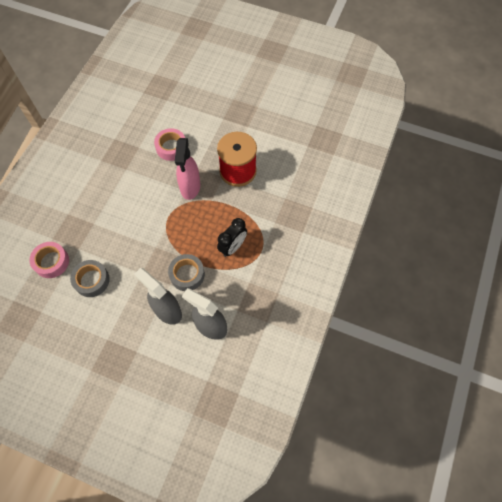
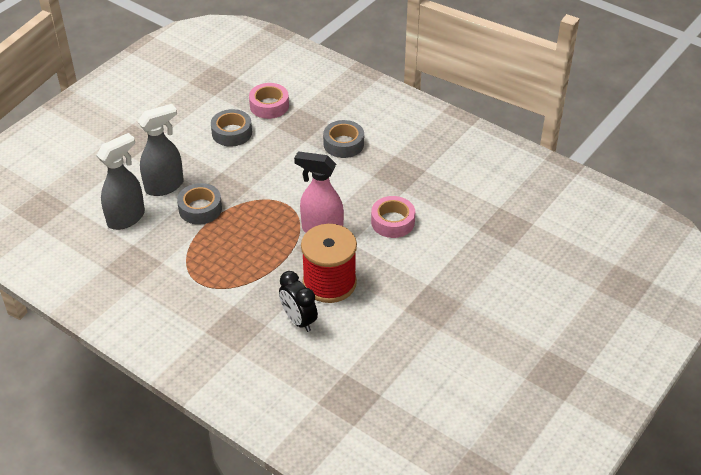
camera: 105 degrees right, 20 degrees down
(93, 195) = (343, 144): none -> grey tape
(233, 247) = (216, 256): black clock -> black clock (298, 320)

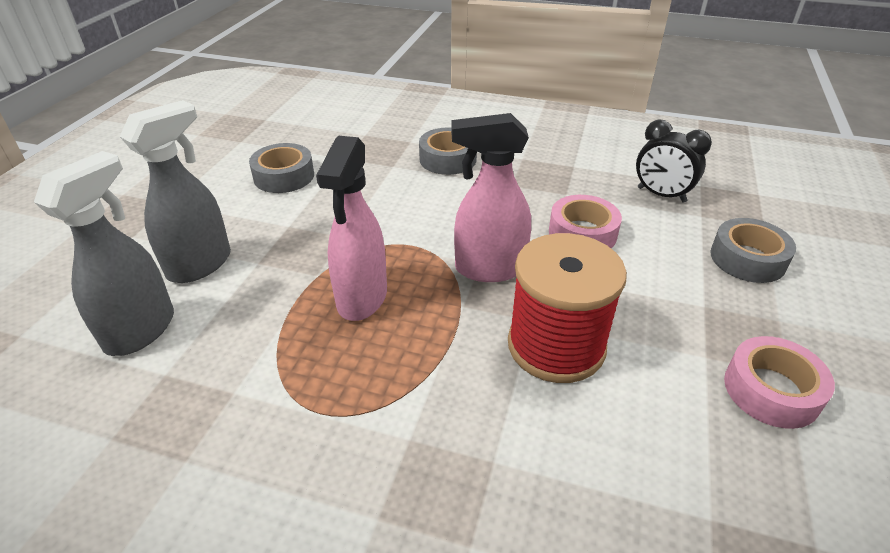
camera: 20 degrees left, 5 degrees down
(200, 209) = (274, 284): grey tape -> grey tape (747, 259)
(242, 230) = (361, 298): none -> pink spray bottle
(269, 106) = (323, 139): pink tape -> pink tape (771, 390)
(298, 320) = (549, 431): black clock -> black clock (661, 195)

